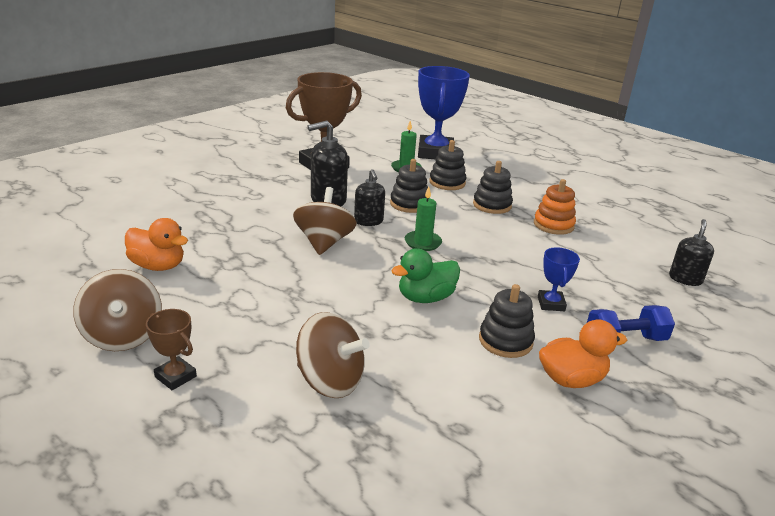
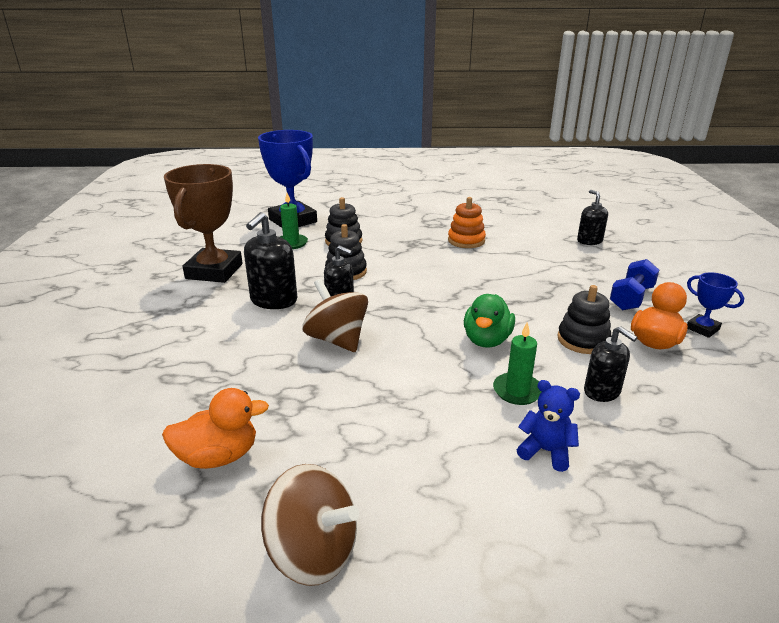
camera: 40 degrees left, 0 degrees up
(175, 376) = (434, 548): brown trophy -> none
(330, 381) = (546, 451): brown spinning top -> blue teddy bear
(423, 243) = (410, 298): green candle -> green candle (517, 391)
(446, 379) = (602, 392): none -> black soap dispenser
(492, 205) = (404, 244): black stacking toy -> none
(551, 304) = (559, 297): blue trophy -> blue trophy (702, 329)

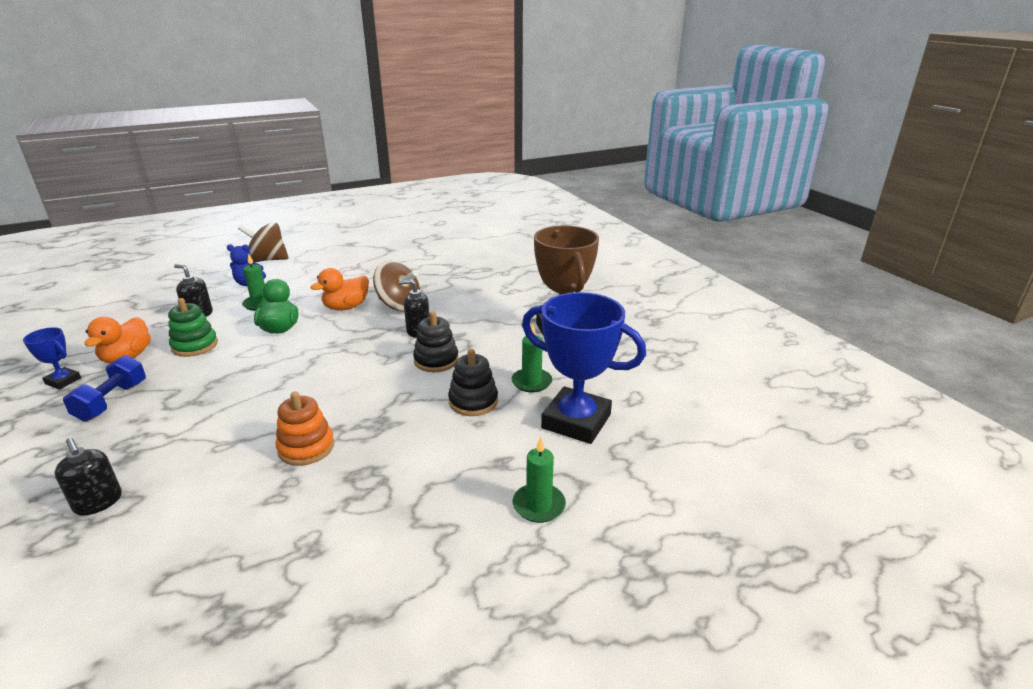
camera: 155 degrees right, 0 degrees up
(218, 456) = (419, 253): orange duck -> orange duck (346, 307)
(273, 300) = (475, 319): black soap dispenser -> none
(313, 552) = (355, 243): brown spinning top -> brown spinning top (267, 260)
(353, 200) = (539, 505): none -> green candle
(583, 340) = (195, 346): black stacking toy -> green stacking toy

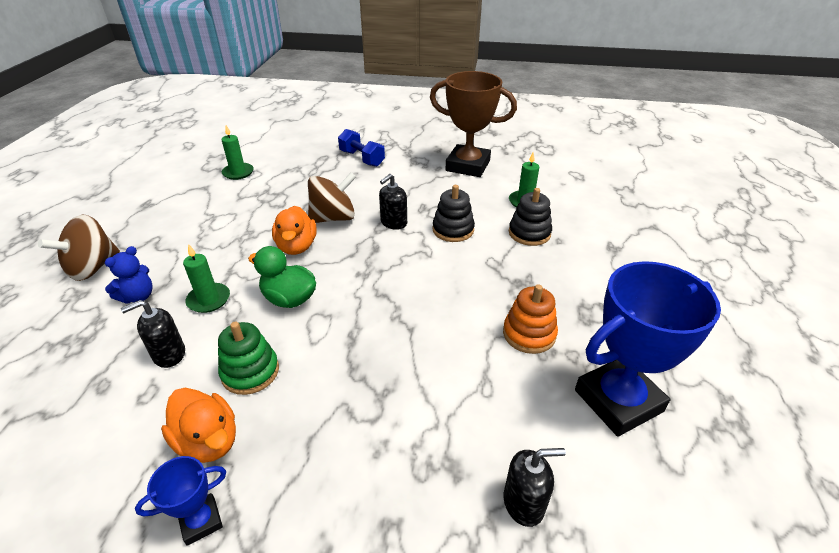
camera: 55 degrees left, 10 degrees up
(112, 401) = (313, 469): blue dumbbell -> blue dumbbell (361, 158)
(539, 505) = (667, 249): green candle -> green candle (238, 172)
(576, 421) = (587, 204): blue trophy -> blue trophy (618, 401)

